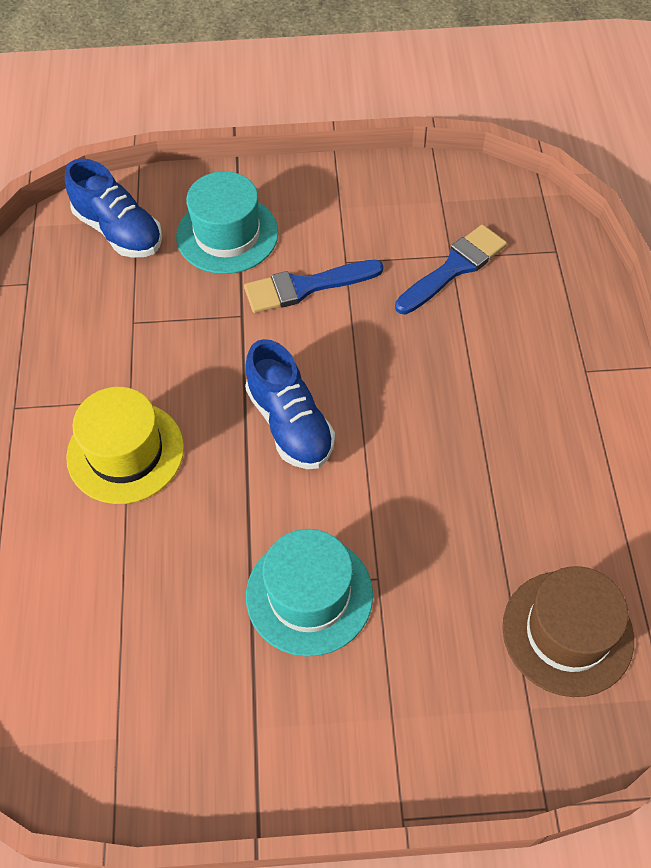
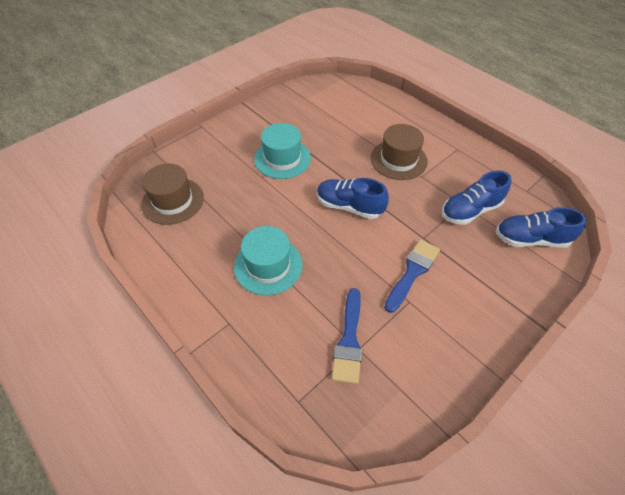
camera: 140 degrees right, 5 degrees down
(125, 452) = (398, 159): yellow hat -> brown hat
(136, 308) = (470, 210): none -> blue shoe
(227, 234) = (483, 274): turquoise hat -> turquoise hat (268, 265)

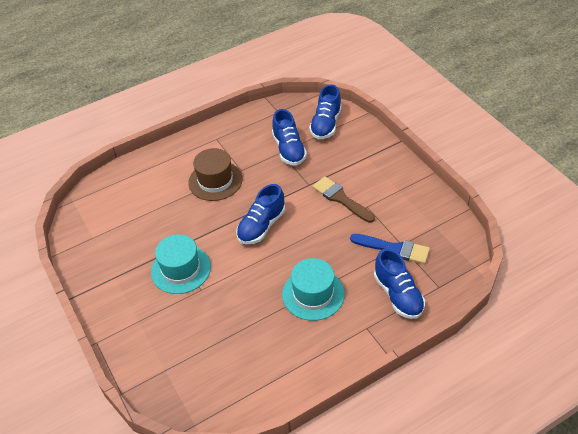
camera: 75 degrees left, 5 degrees down
(173, 201) = (209, 372): brown hat -> none
(278, 352) = (398, 295): none -> blue shoe
(412, 272) = (341, 199): blue brush -> brown brush

